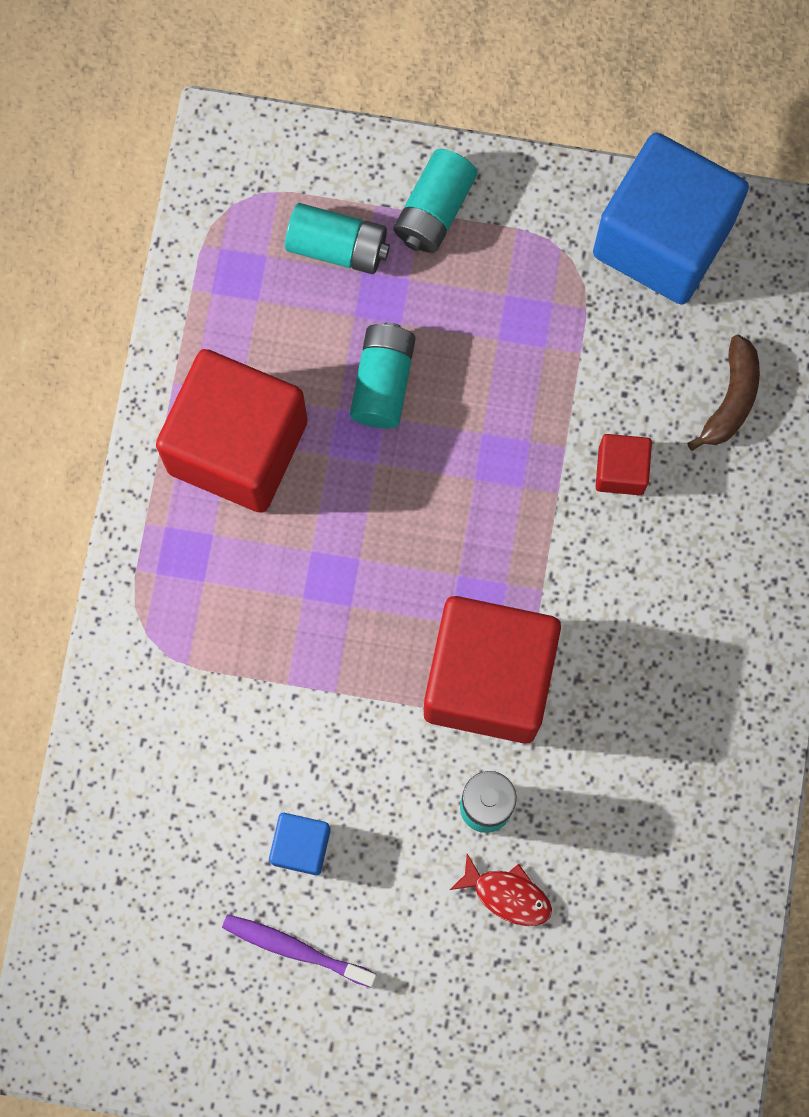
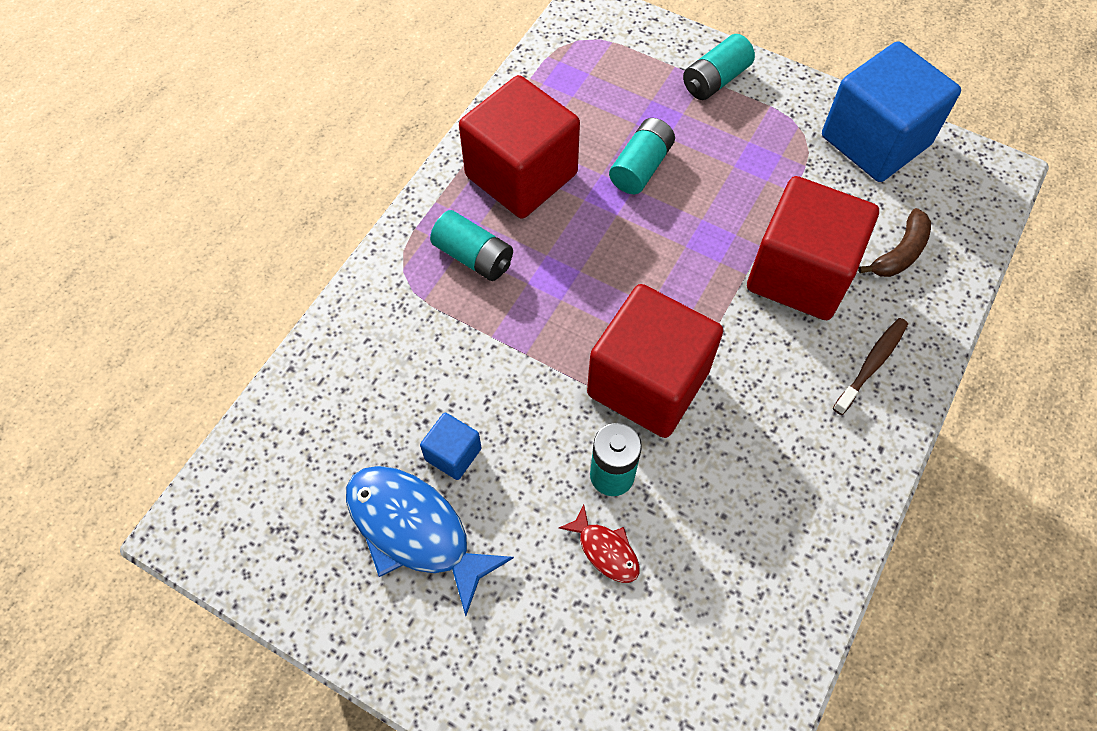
camera: 20 degrees right, 15 degrees down
(295, 949) = (414, 531): purple toothbrush -> blue fish
(337, 247) = (640, 82): turquoise battery -> turquoise battery (473, 256)
(621, 470) = (800, 274): red cube -> red cube, size x2.28
(734, 564) = (871, 364): none -> brown toothbrush

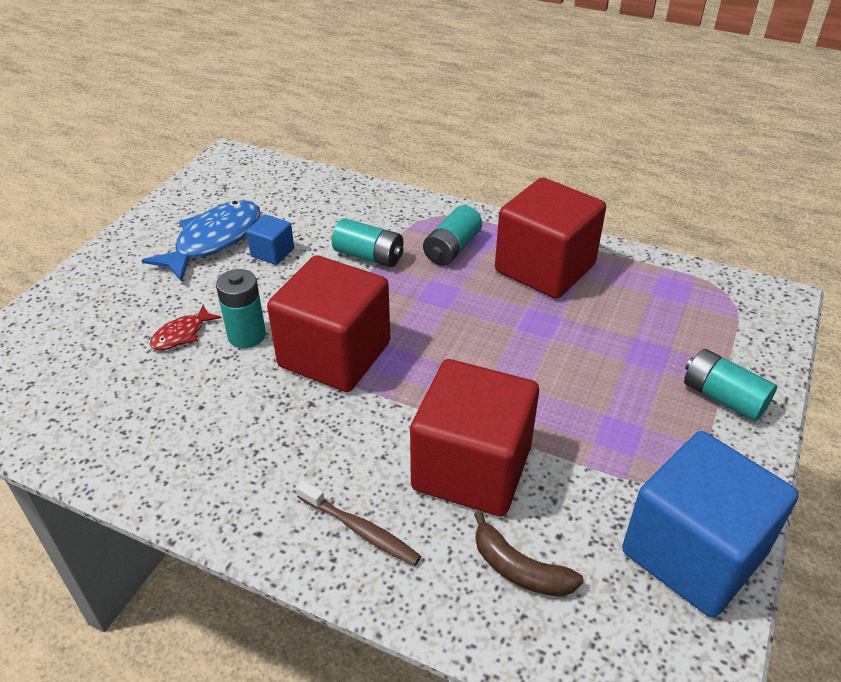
camera: 85 degrees right, 20 degrees down
(641, 167) = (578, 343): turquoise battery -> turquoise battery (369, 256)

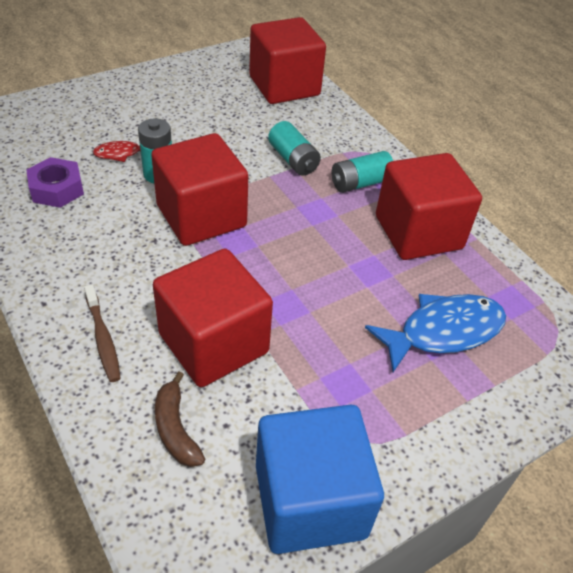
camera: 30 degrees right, 5 degrees up
(146, 407) = (57, 189): none -> purple nut
(213, 240) = (200, 100): blue fish -> blue fish (443, 331)
(272, 252) = (230, 126): blue cube -> none
(288, 189) = (284, 86): none -> red cube
(723, 398) = (462, 407): turquoise battery -> none

